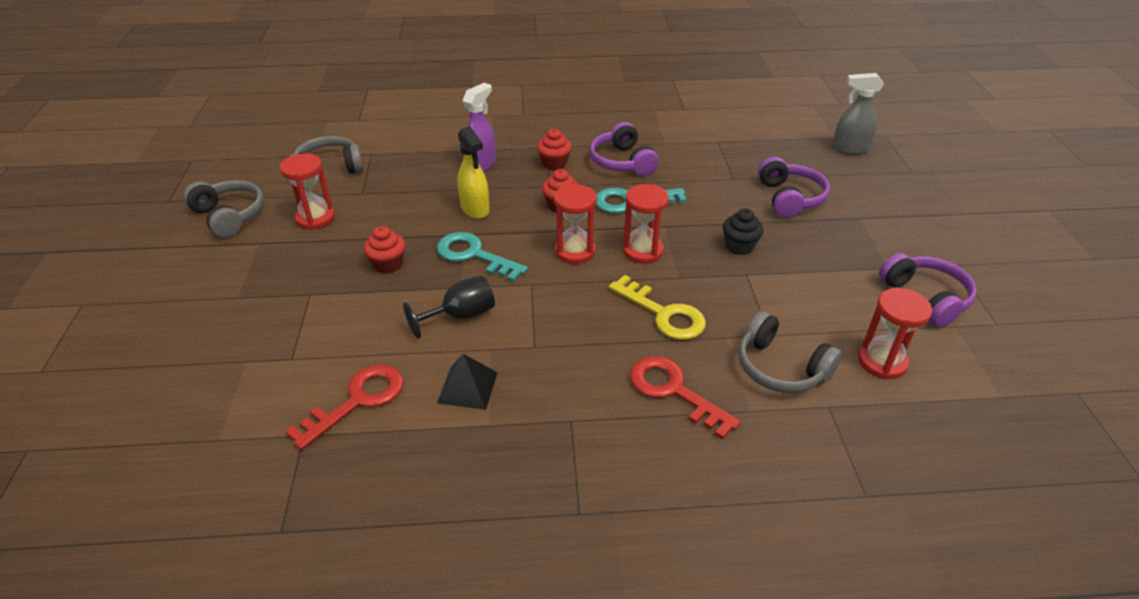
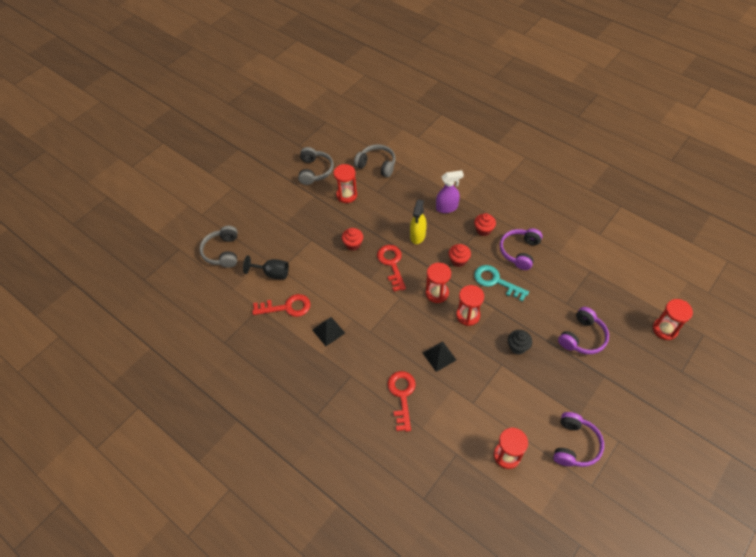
camera: 45 degrees right, 15 degrees up
(460, 316) = (356, 294): black goblet -> black goblet (272, 273)
(474, 255) = (391, 264): turquoise key -> red key
(663, 314) = (439, 356): yellow key -> black pyramid
(780, 368) = (458, 421): grey headphones -> grey headphones (222, 252)
(849, 149) = (665, 329): grey spray bottle -> red hourglass

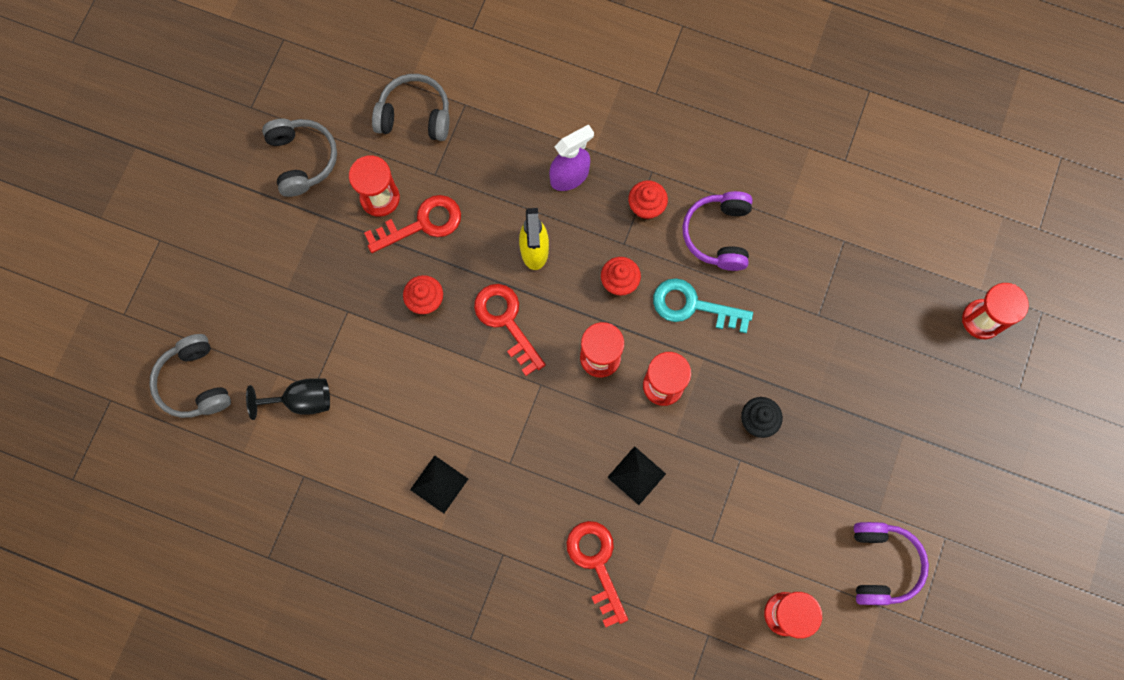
camera: 20 degrees left, 20 degrees up
(286, 307) = (351, 459): red key -> red key (422, 223)
(582, 337) = (856, 372): purple headphones -> none

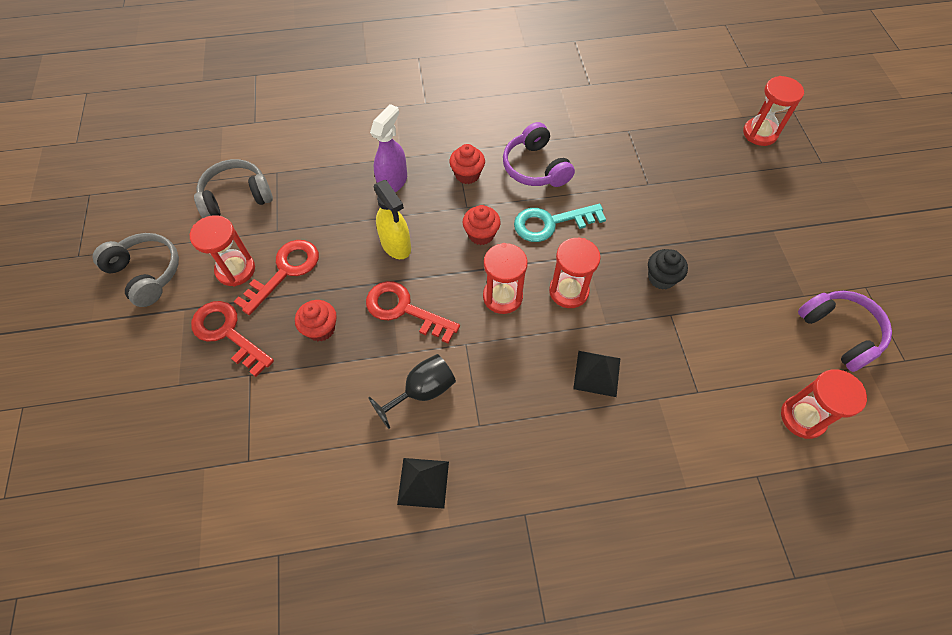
camera: 30 degrees left, 15 degrees down
(194, 382) = (113, 525): grey headphones -> none
(301, 400) = (241, 480): black goblet -> black goblet (422, 391)
(596, 564) = (616, 471): red key -> red key (227, 333)

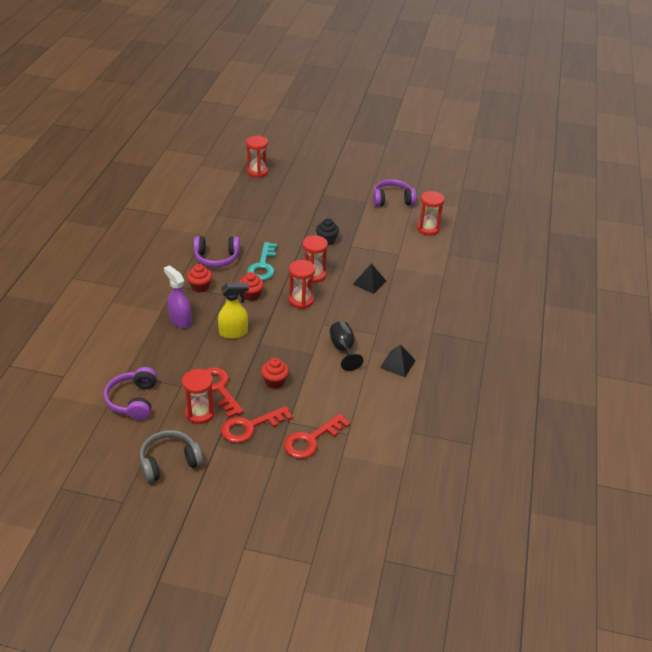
camera: 70 degrees left, 20 degrees down
(236, 197) = (133, 400): grey headphones -> purple headphones
(404, 310) = (284, 342): red key -> red key (311, 440)

